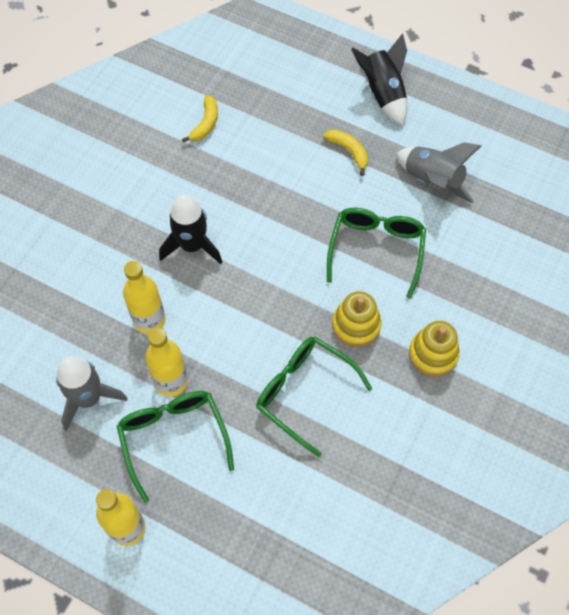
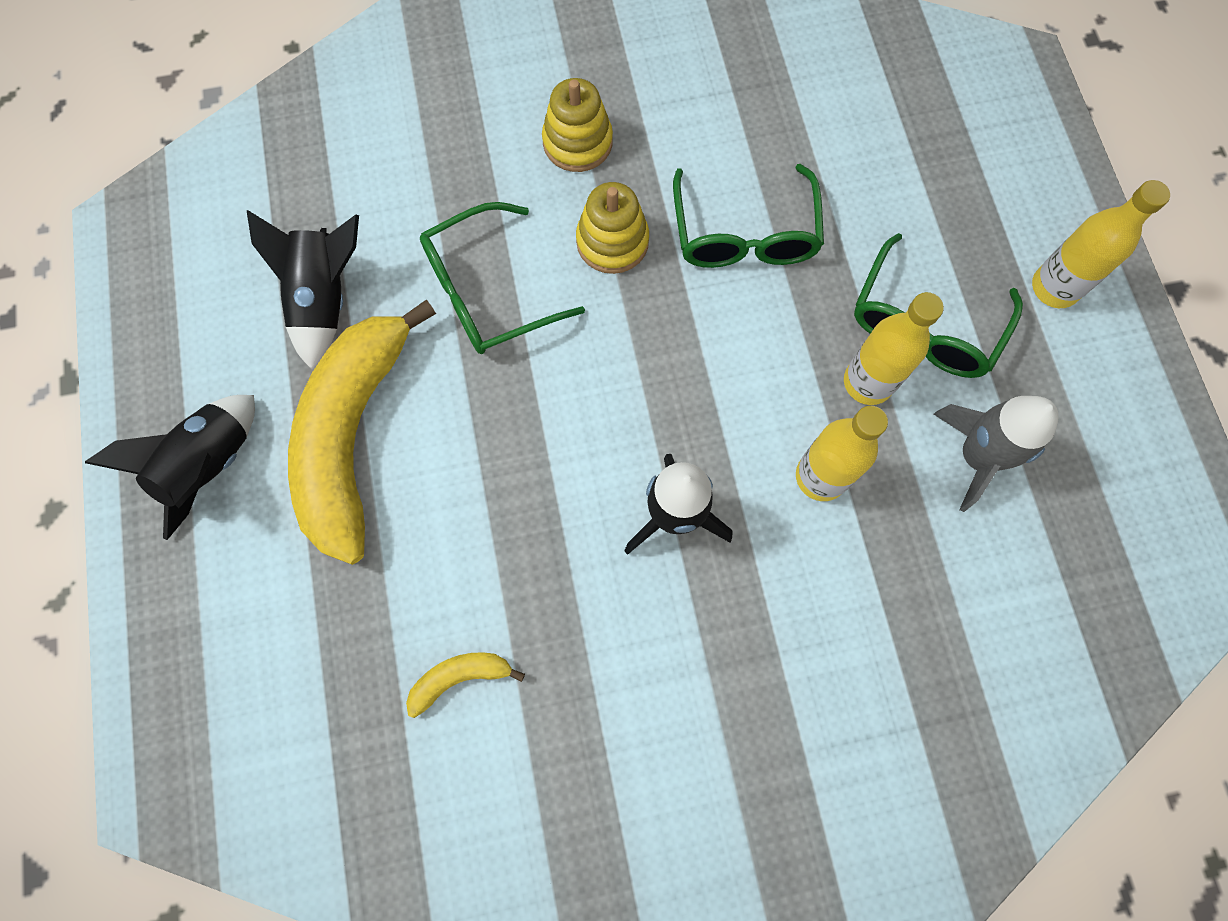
camera: 130 degrees left, 10 degrees up
(349, 151) = (354, 436): yellow banana -> yellow banana, size x2.48
(432, 181) = (325, 299): grey rocket -> black rocket

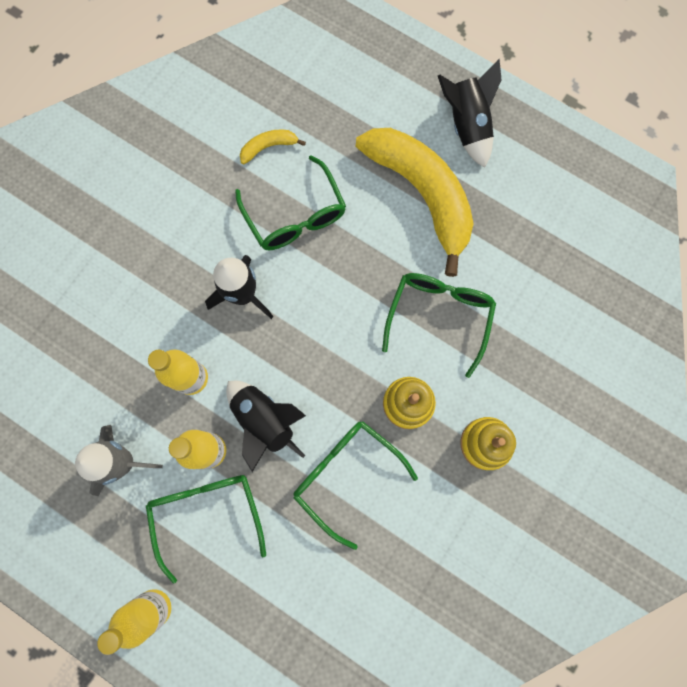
camera: 135 degrees right, 5 degrees up
(325, 299) = (508, 239): black rocket -> black rocket (264, 421)
(460, 678) = (268, 147): yellow banana -> yellow banana turned 135 degrees counterclockwise
(519, 554) = (295, 215): none -> green glasses

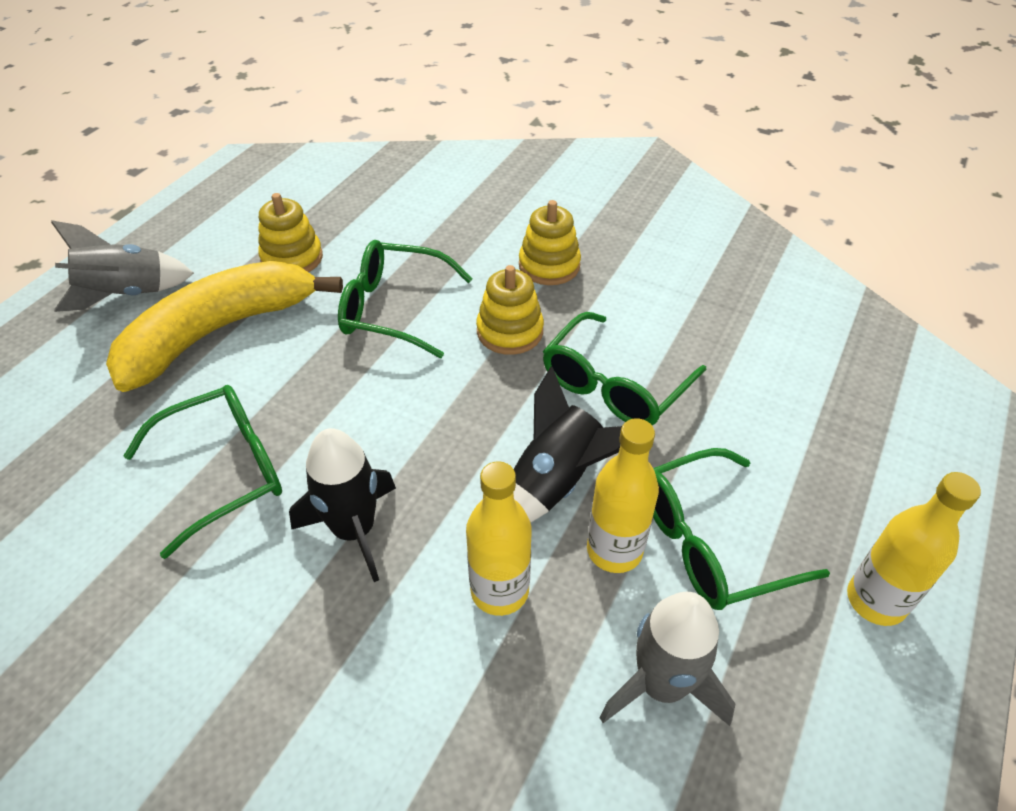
camera: 95 degrees left, 30 degrees down
(268, 147) = (90, 519): yellow banana -> none
(467, 125) = (126, 294): black rocket -> grey rocket
(504, 237) = (292, 258): none -> yellow stacking toy

